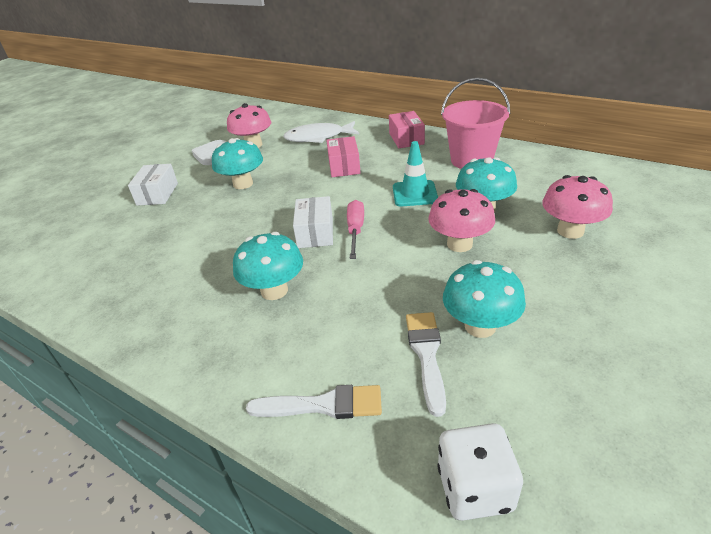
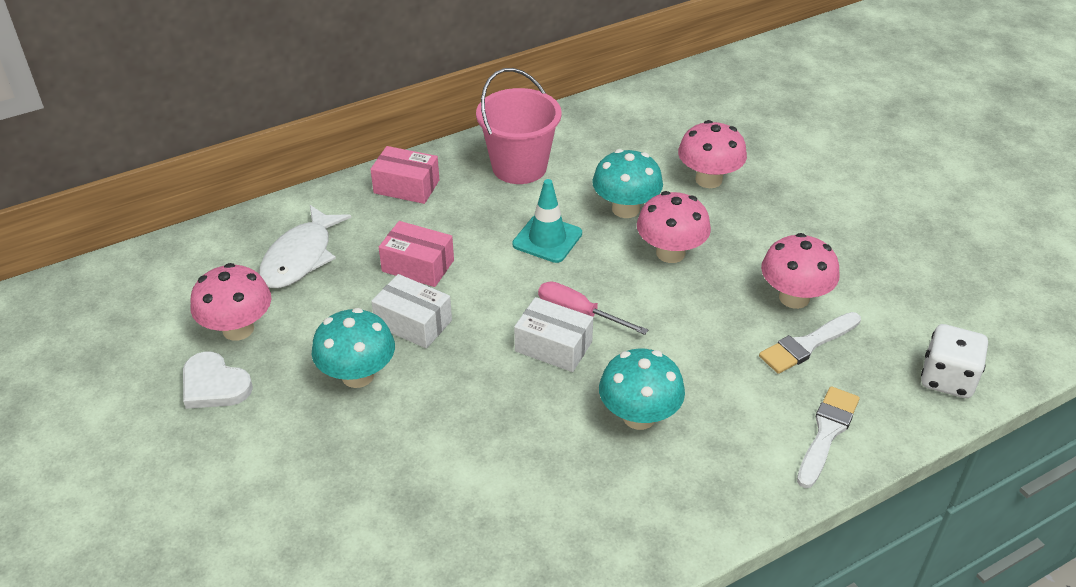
camera: 65 degrees left, 5 degrees up
(157, 194) = (281, 480): white box -> white box (413, 323)
(426, 354) = (807, 345): white brush -> white brush turned 60 degrees counterclockwise
(480, 326) = (794, 298): turquoise mushroom -> pink mushroom

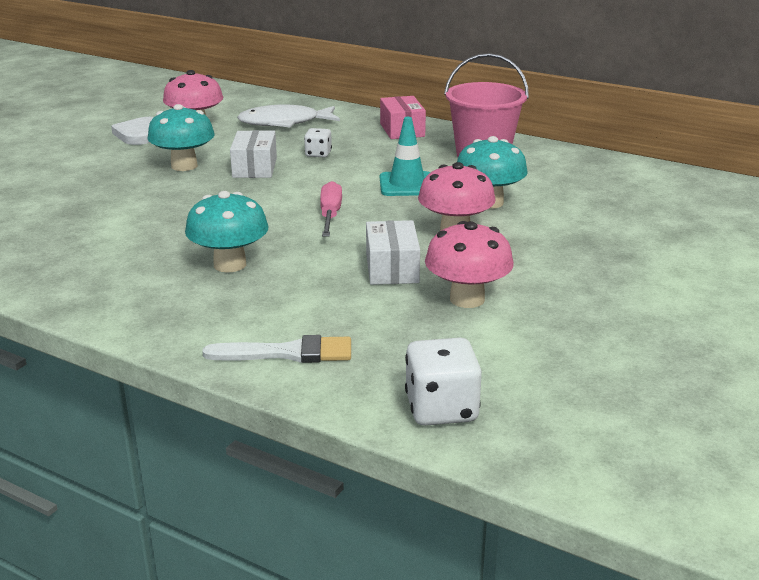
camera: 60 degrees right, 15 degrees down
(418, 266) = (318, 154): pink box -> white dice
(553, 346) = (280, 216): white box -> white box (392, 268)
(708, 179) = (587, 225): pink mushroom -> none
(807, 345) = (404, 319): white brush -> none

